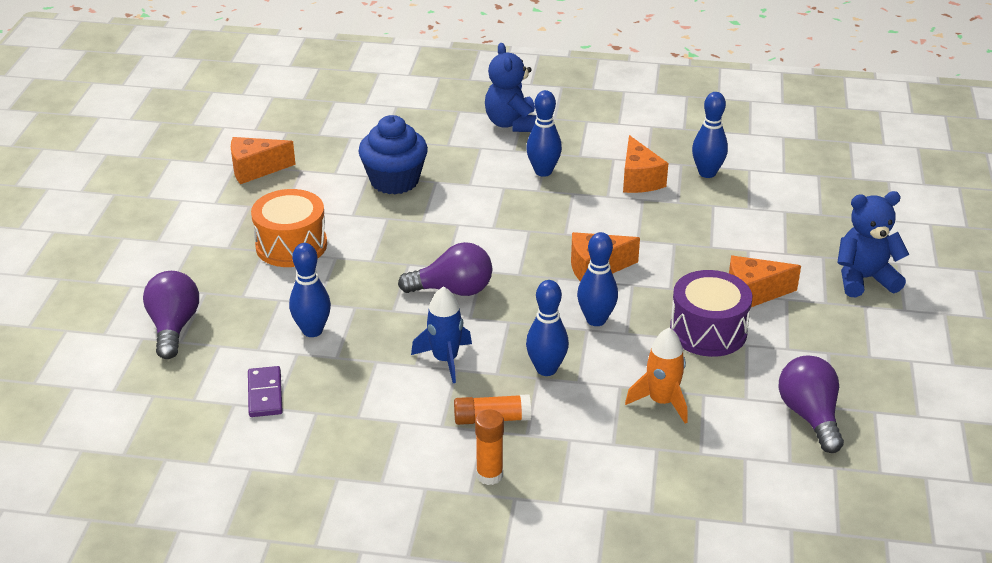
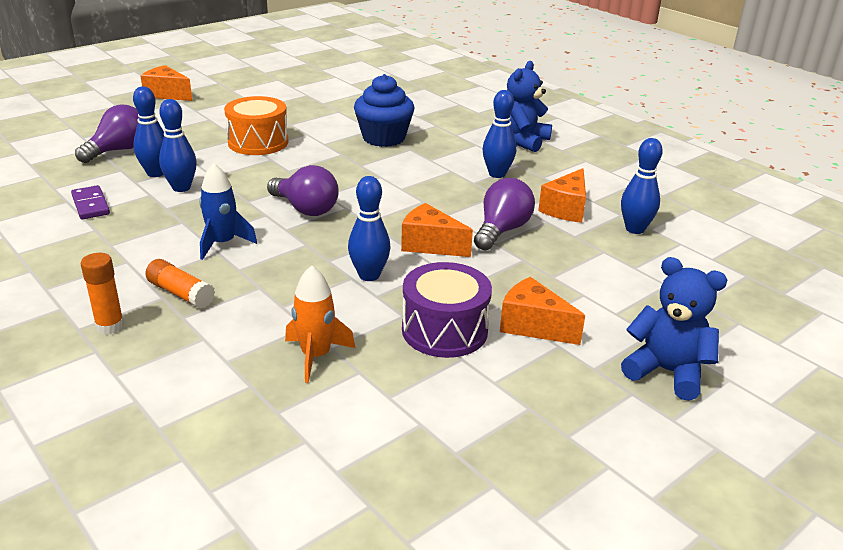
camera: 40 degrees right, 5 degrees down
(255, 169) = (312, 101): orange cheese -> orange cheese (167, 94)
(265, 394) = (90, 205): purple domino -> purple domino turned 60 degrees counterclockwise
(546, 369) = (275, 285): blue bowling pin -> blue bowling pin (155, 173)
(810, 416) = (421, 447): purple light bulb -> purple light bulb (502, 230)

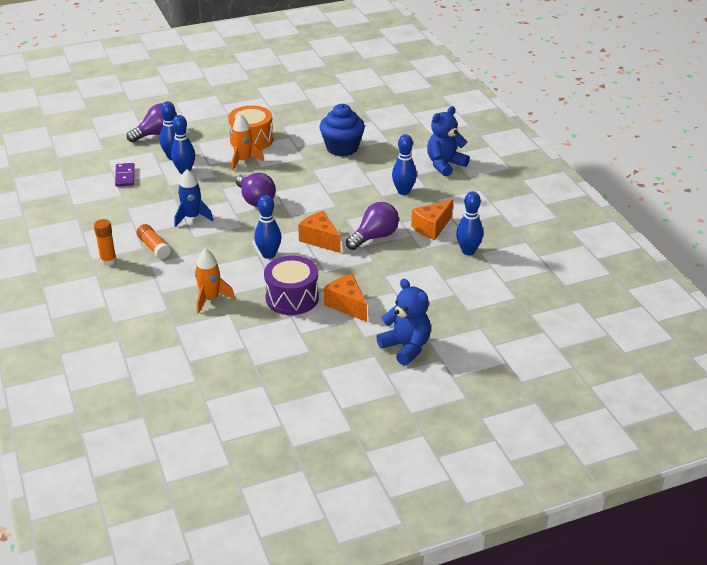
camera: 20 degrees right, 5 degrees up
(167, 94) = (208, 86): orange cheese -> none
(260, 166) = (243, 161): none -> orange rocket

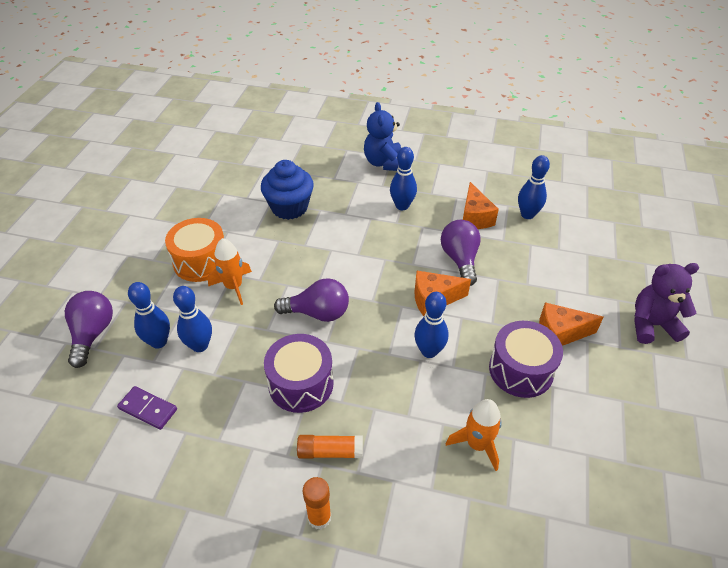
camera: 55 degrees left, 10 degrees up
(192, 217) = (301, 384): blue rocket -> purple drum
(406, 347) = (652, 325): blue teddy bear -> purple teddy bear

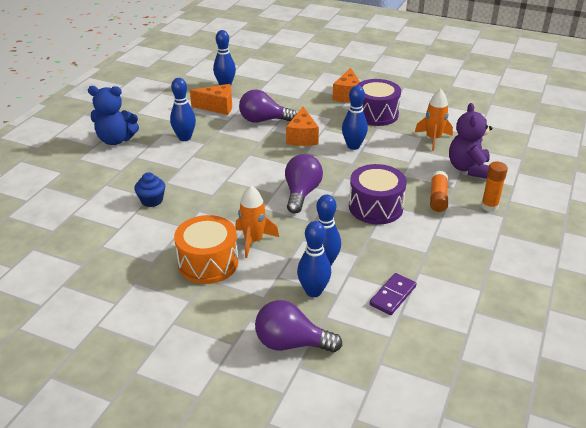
camera: 80 degrees left, 10 degrees down
(289, 207) = (152, 200): blue cupcake -> blue cupcake, size x0.55
(652, 325) = (347, 65): purple teddy bear -> purple teddy bear (468, 169)

